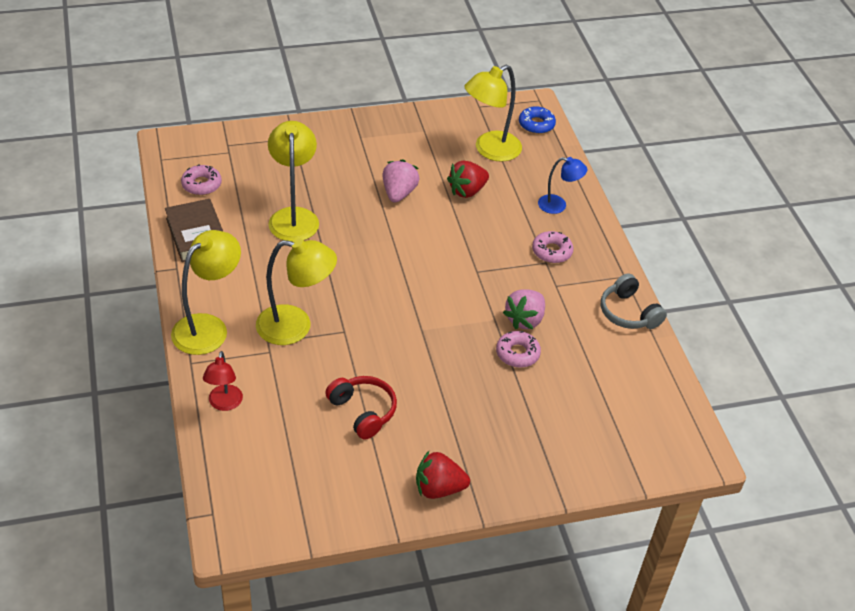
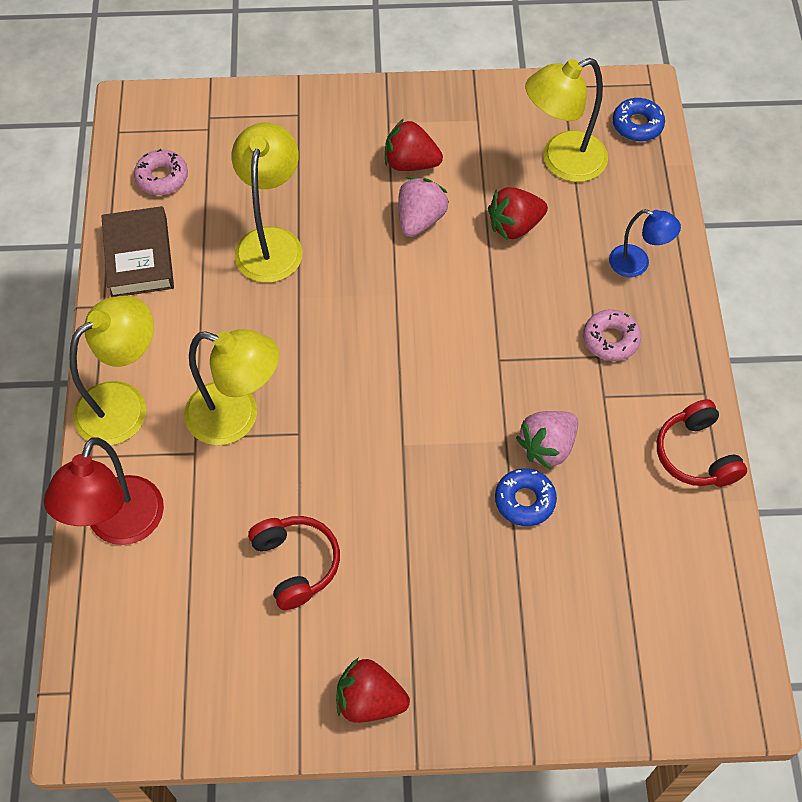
camera: 15 degrees right, 15 degrees up
(224, 404) = (120, 526): red lamp -> red lamp, size x1.71
(383, 160) = (410, 163): none -> red strawberry
(517, 353) = (524, 500): pink donut -> blue donut
(628, 313) = (696, 454): grey headphones -> red headphones

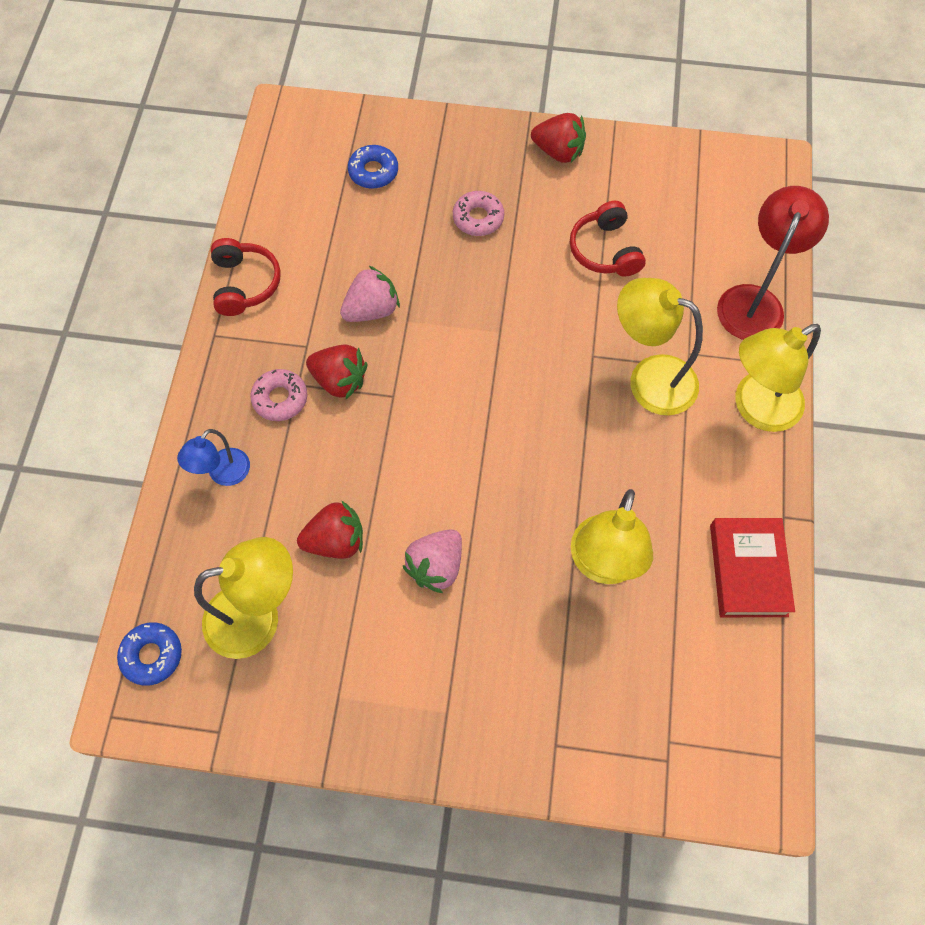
camera: 170 degrees left, 5 degrees up
(139, 257) = (748, 570): brown book -> red book
(162, 177) = (725, 675): pink donut -> pink donut (478, 218)
(410, 163) = (431, 645): red strawberry -> red strawberry (339, 380)
(524, 500) = (404, 269): blue donut -> blue donut (373, 172)
(637, 264) = (223, 474): blue lamp -> blue lamp turned 90 degrees counterclockwise

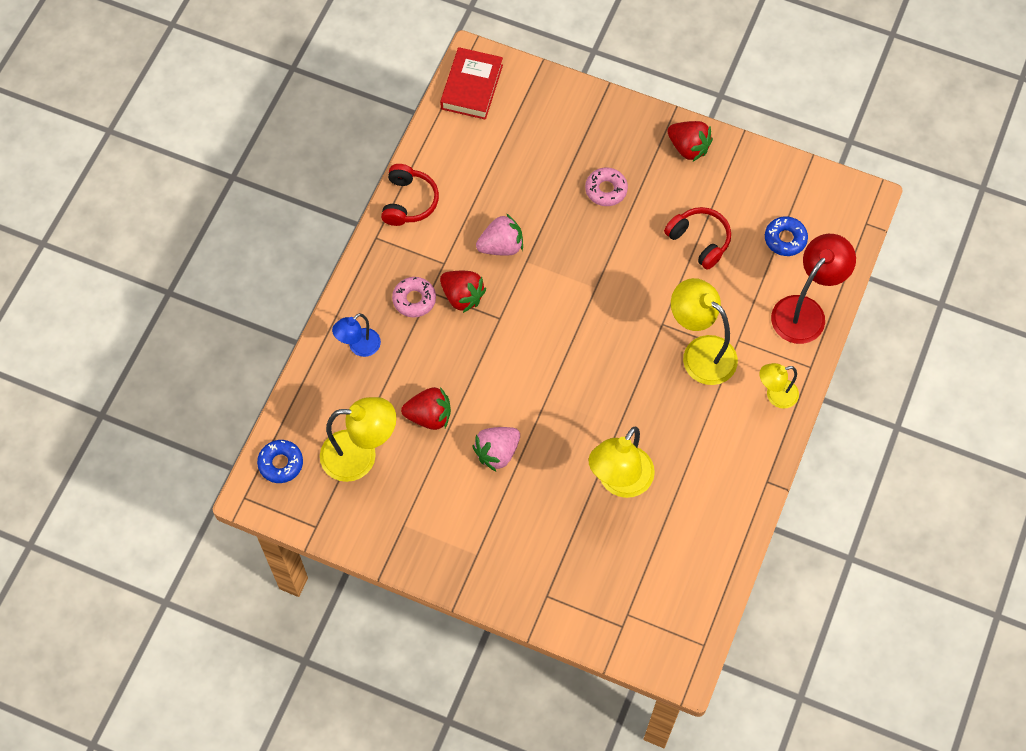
camera: 15 degrees right, 0 degrees up
(373, 172) = (533, 130): blue donut -> blue donut (785, 239)
(605, 250) = (699, 240): red headphones -> red headphones turned 135 degrees clockwise
(748, 570) = (725, 513): red book -> red book (471, 87)
(756, 408) = (775, 395): yellow lamp -> yellow lamp, size x0.58

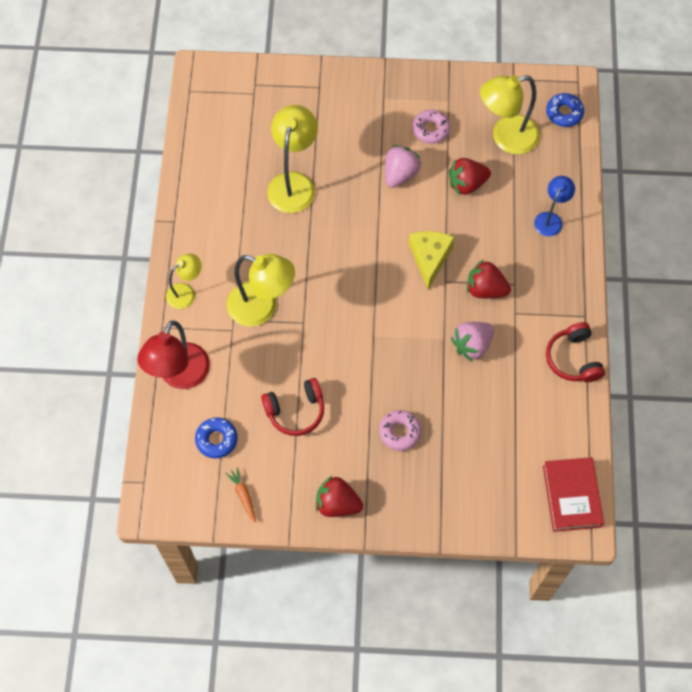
camera: 160 degrees right, 0 degrees up
(414, 299) = (525, 273): pink donut -> pink donut (430, 130)
(505, 347) = (430, 258): none -> yellow cheese
(699, 240) = (295, 411): red headphones -> red headphones turned 45 degrees counterclockwise
(774, 182) = (243, 495): none -> orange carrot

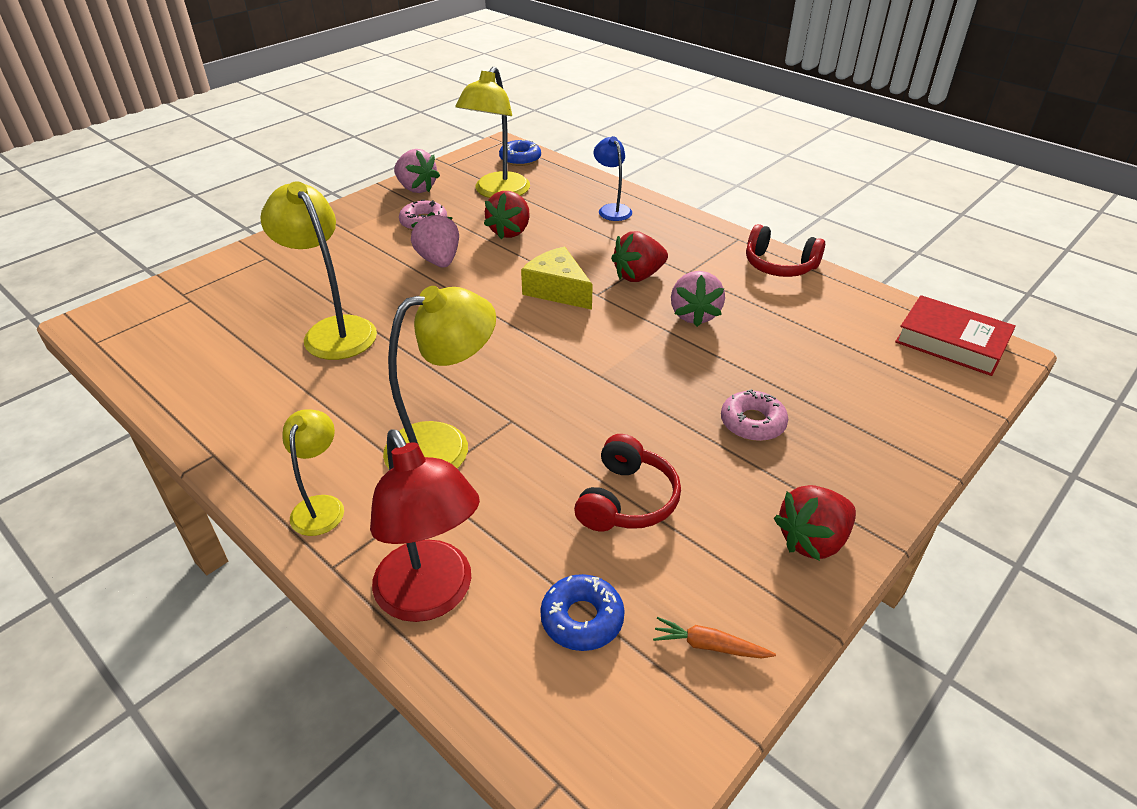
camera: 50 degrees left, 25 degrees down
(464, 89) = (416, 188): none -> pink strawberry

